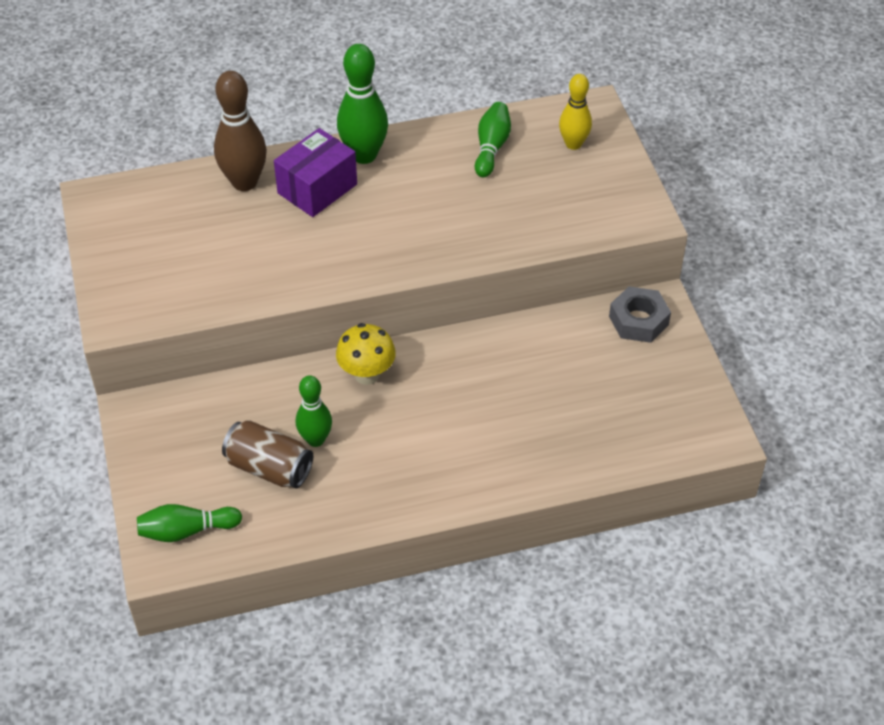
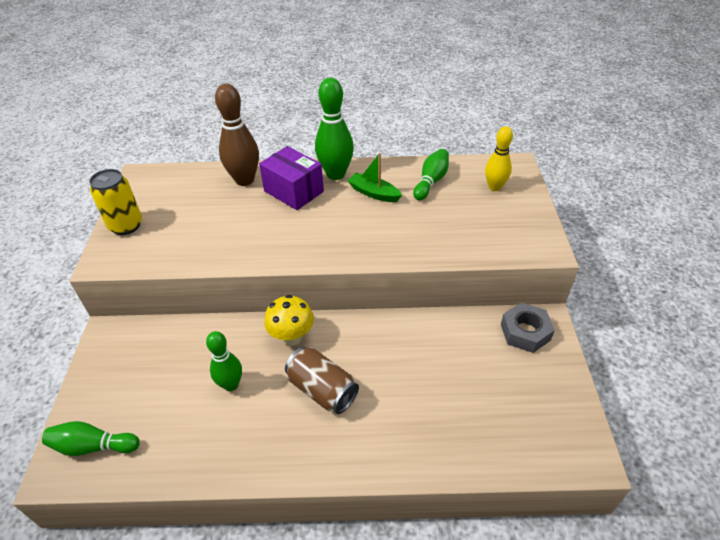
camera: 15 degrees right, 5 degrees down
(117, 271) = (126, 225): none -> yellow can
(269, 467) = (184, 402): brown can -> brown can (322, 390)
(317, 189) = (293, 191): purple box -> purple box turned 75 degrees clockwise
(423, 176) = (374, 193): none -> green boat

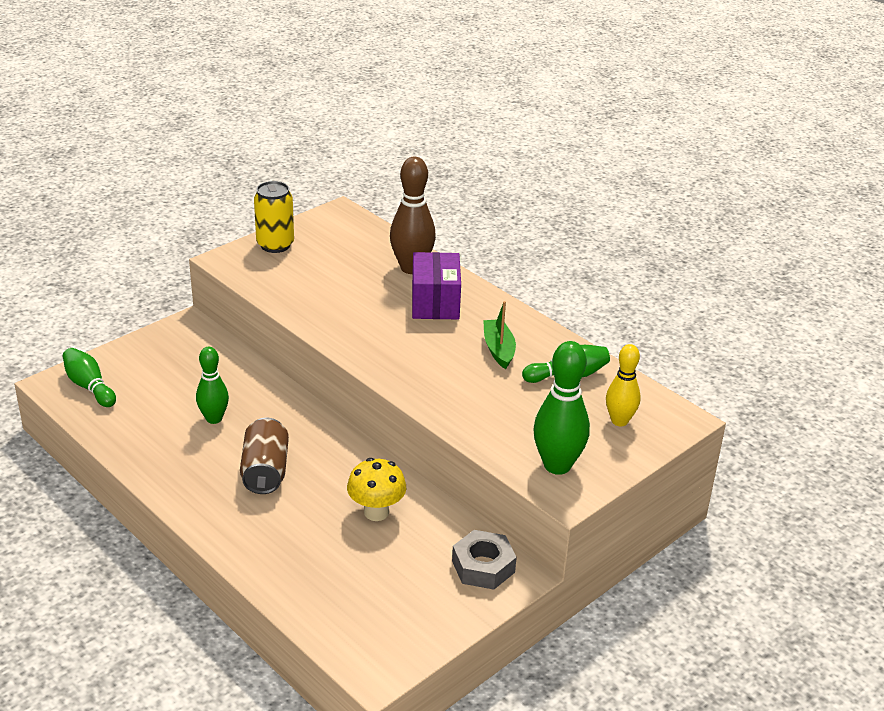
camera: 45 degrees right, 10 degrees down
(292, 337) = (299, 423): yellow mushroom -> yellow mushroom (376, 512)
(336, 174) = (494, 313): green bowling pin -> green bowling pin (557, 465)

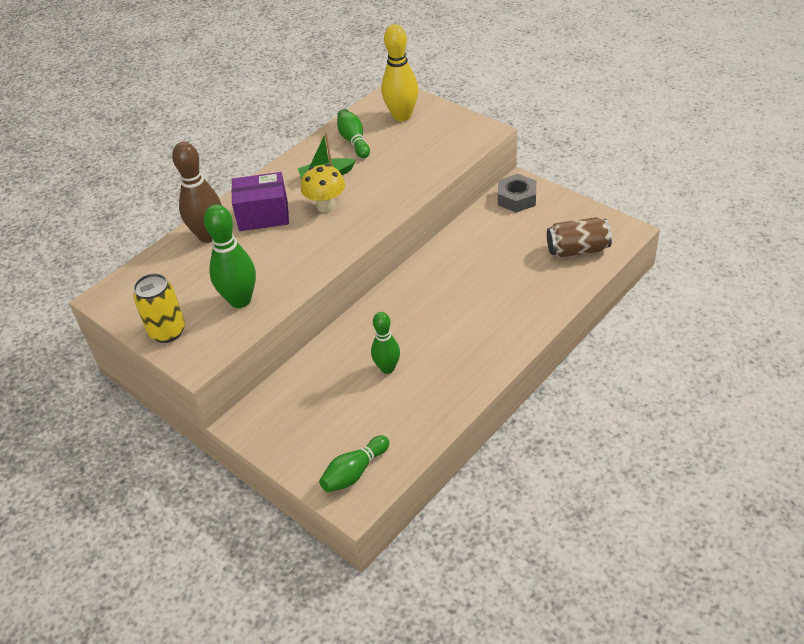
camera: 90 degrees left, 10 degrees up
(265, 471) = (448, 321): brown can -> brown can (577, 249)
(376, 512) = (478, 254): yellow mushroom -> yellow mushroom (326, 206)
(557, 465) = (457, 137): green bowling pin -> green bowling pin (240, 300)
(619, 421) = (402, 116): yellow bowling pin -> yellow bowling pin, size x1.54

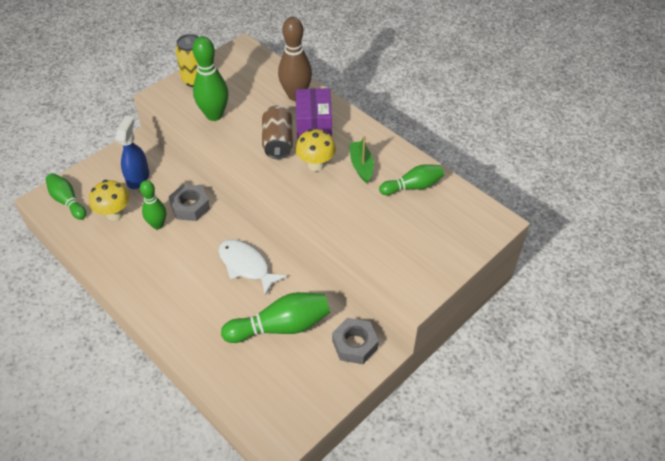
camera: 90 degrees right, 5 degrees up
(309, 406) = (138, 178): none -> blue spray bottle
(356, 344) = (190, 206): none -> grey nut
(373, 415) = (114, 214): none -> yellow mushroom
(402, 116) = (452, 226): yellow bowling pin -> none
(438, 282) = (246, 266): none -> white fish
(508, 246) = (281, 326): none -> green bowling pin
(577, 249) = (261, 387): brown can -> brown can (278, 142)

